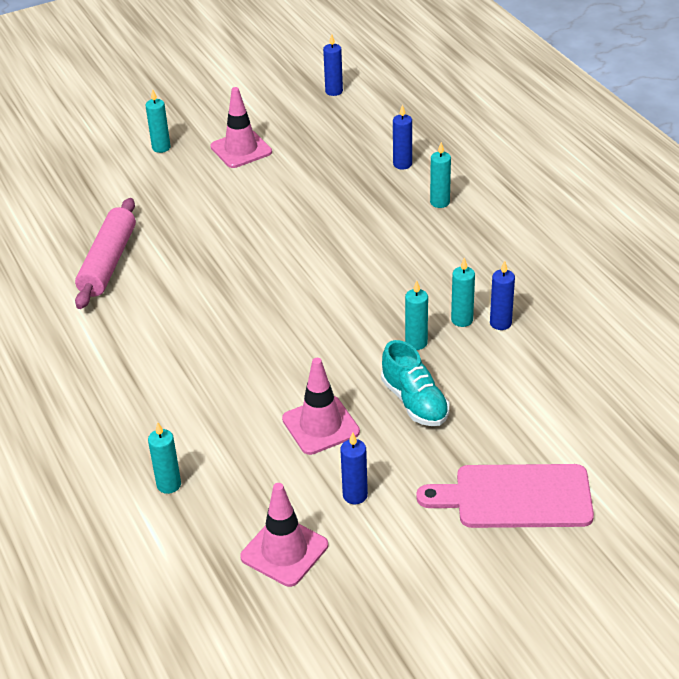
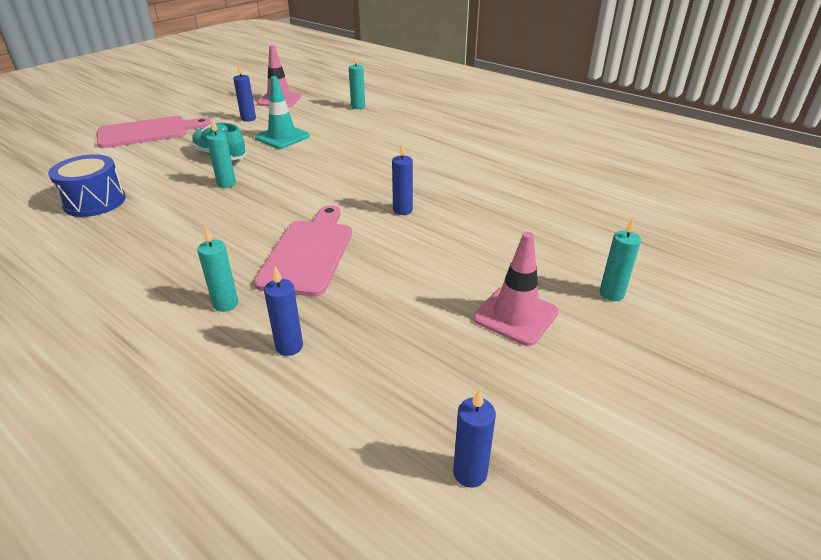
camera: 155 degrees right, 5 degrees down
(108, 262) = (519, 184): pink rolling pin -> none
(320, 425) = (282, 137): pink traffic cone -> turquoise traffic cone
(361, 231) = (309, 253): none -> pink cutting board
(462, 320) = (188, 204): turquoise candle -> none
(500, 323) = (152, 208): blue candle -> blue candle (402, 210)
(565, 349) = (95, 202): none -> blue drum

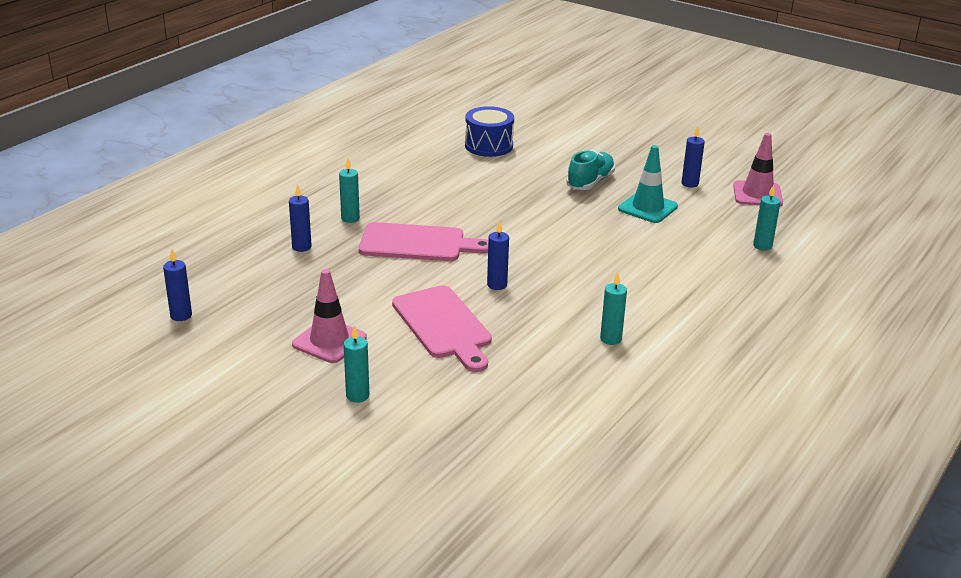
camera: 85 degrees right, 5 degrees down
(148, 132) = (632, 140): pink cutting board -> pink cutting board (443, 326)
(226, 184) = (532, 193): turquoise candle -> turquoise candle (610, 339)

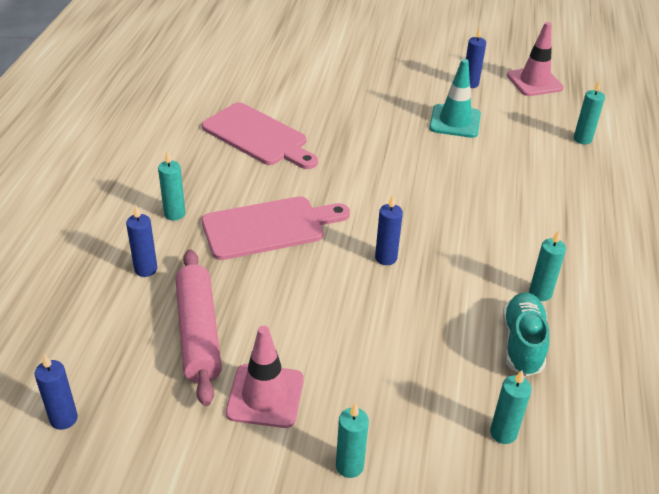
camera: 25 degrees left, 10 degrees up
(310, 293) = (198, 333): none -> pink rolling pin
(443, 326) = (371, 331): pink cutting board -> pink cutting board (258, 137)
(489, 146) = (255, 83): blue drum -> none
(493, 412) = (503, 433): none -> turquoise candle
(590, 182) = (382, 104): turquoise shoe -> turquoise shoe (522, 343)

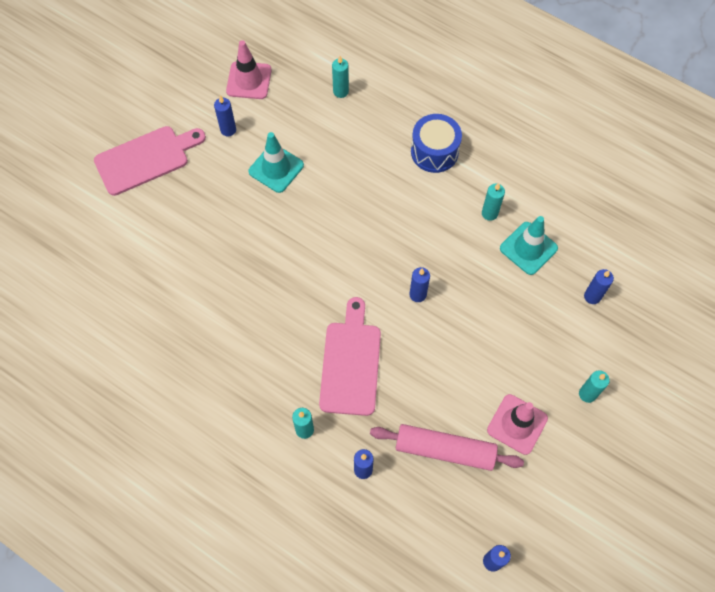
camera: 65 degrees left, 25 degrees up
(258, 137) = (227, 330): pink cutting board -> pink cutting board (146, 159)
(503, 433) = (592, 296): turquoise candle -> blue candle
(522, 343) = (528, 248): turquoise shoe -> turquoise traffic cone
(578, 225) = (434, 152): none -> blue drum

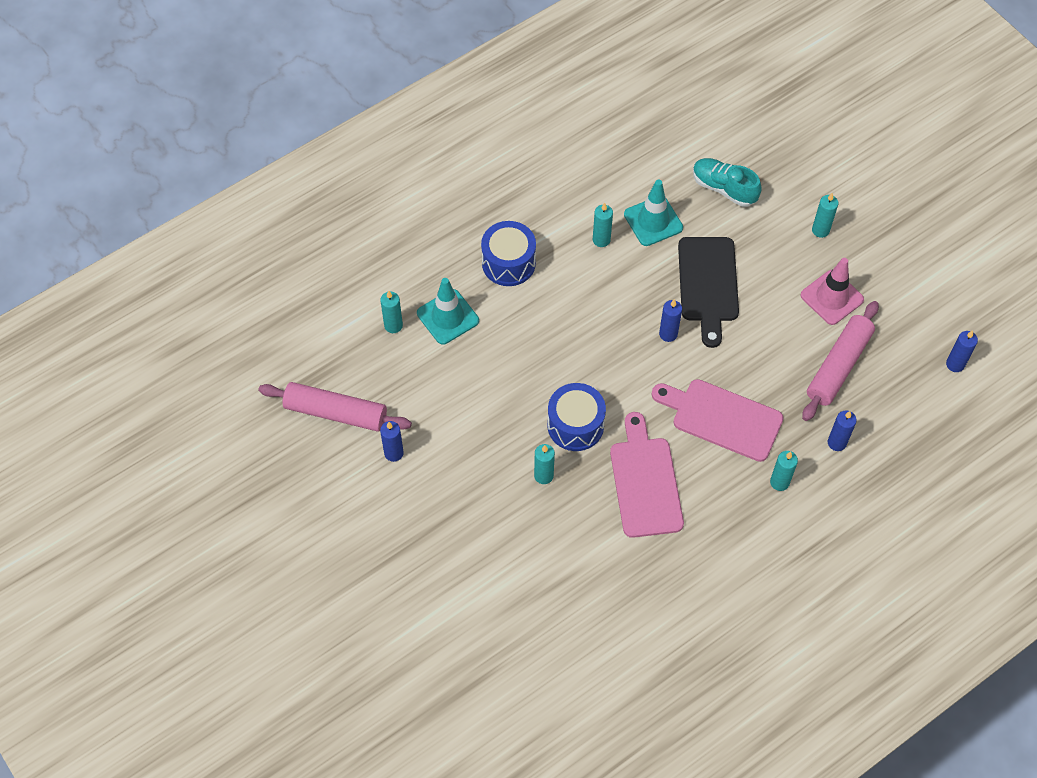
camera: 70 degrees left, 5 degrees down
(146, 159) = (396, 550): pink cutting board -> pink cutting board (645, 482)
(245, 240) = (543, 476): none -> turquoise candle
(249, 80) = (336, 413): pink traffic cone -> pink rolling pin
(276, 168) = (465, 419): turquoise traffic cone -> turquoise traffic cone (448, 317)
(300, 249) = (575, 425): none -> blue drum
(483, 312) = (708, 284): none -> black cutting board
(592, 296) = (724, 188): blue candle -> turquoise shoe

